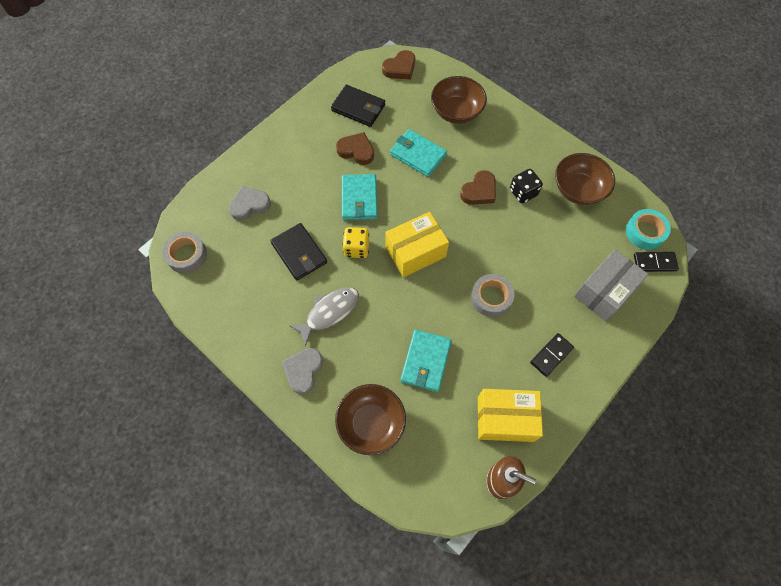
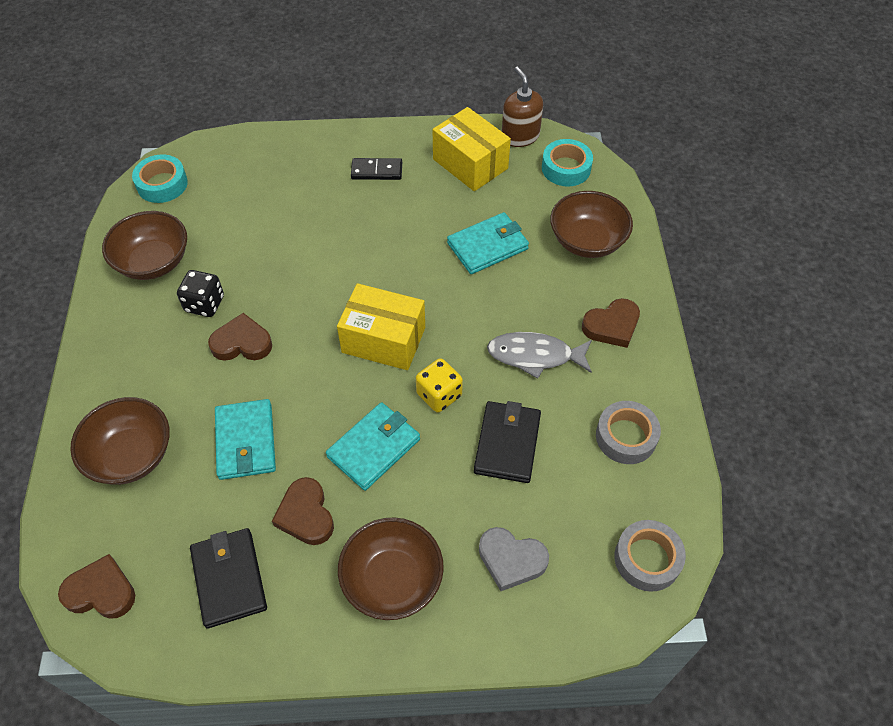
camera: 135 degrees left, 10 degrees down
(293, 158) = (392, 580): none -> brown bowl
(303, 371) = (612, 326): grey heart -> brown heart
(442, 478) = (566, 168): none -> turquoise tape
(491, 298) = (366, 245): grey tape -> grey tape (626, 437)
(604, 292) = (268, 174): grey box -> none
(654, 263) = (195, 160): black domino -> none

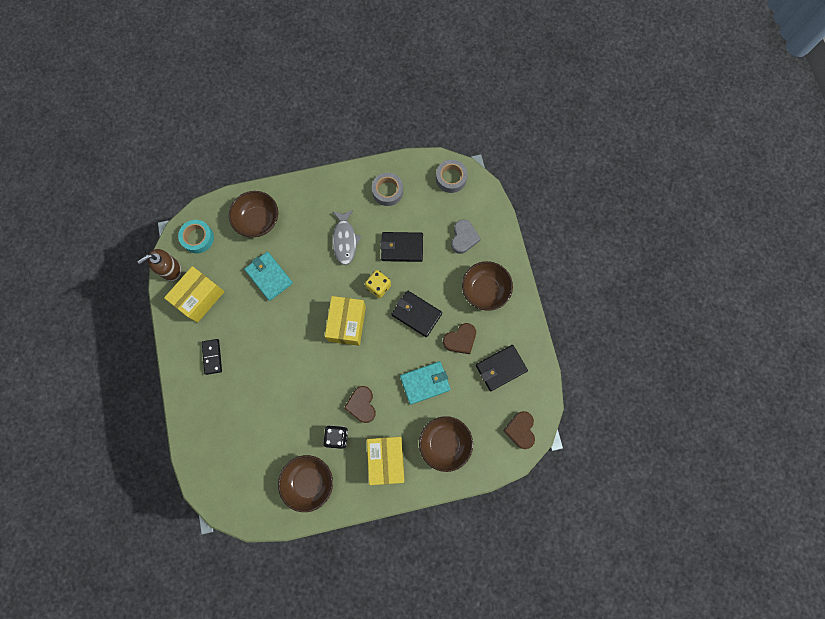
camera: 100 degrees left, 20 degrees up
(142, 365) = (386, 459): none -> yellow box
(162, 184) = (240, 501): turquoise tape -> none
(374, 448) = (416, 314): turquoise wallet -> black wallet
(612, 326) = (318, 202): brown heart -> none

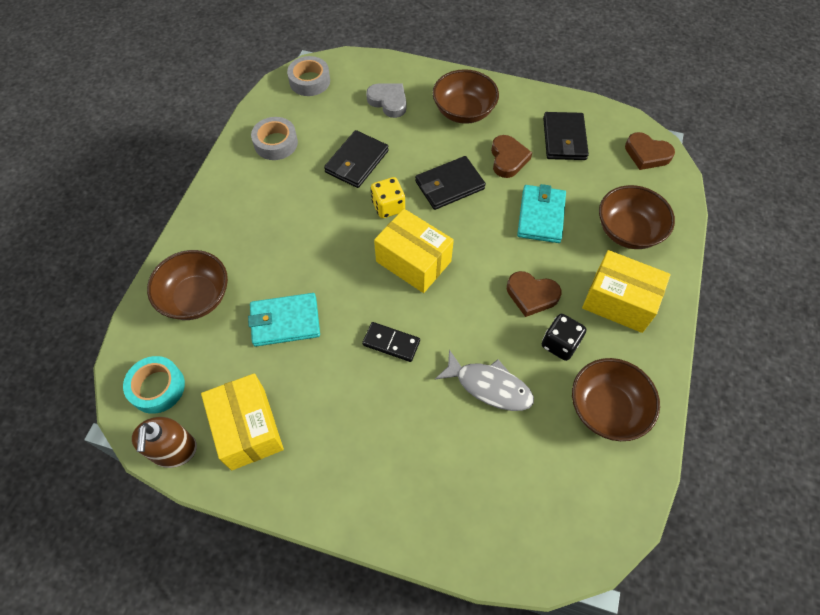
camera: 60 degrees left, 15 degrees down
(212, 357) = (350, 454): black domino -> black domino (391, 343)
(345, 240) = (302, 213): grey fish -> grey fish (489, 386)

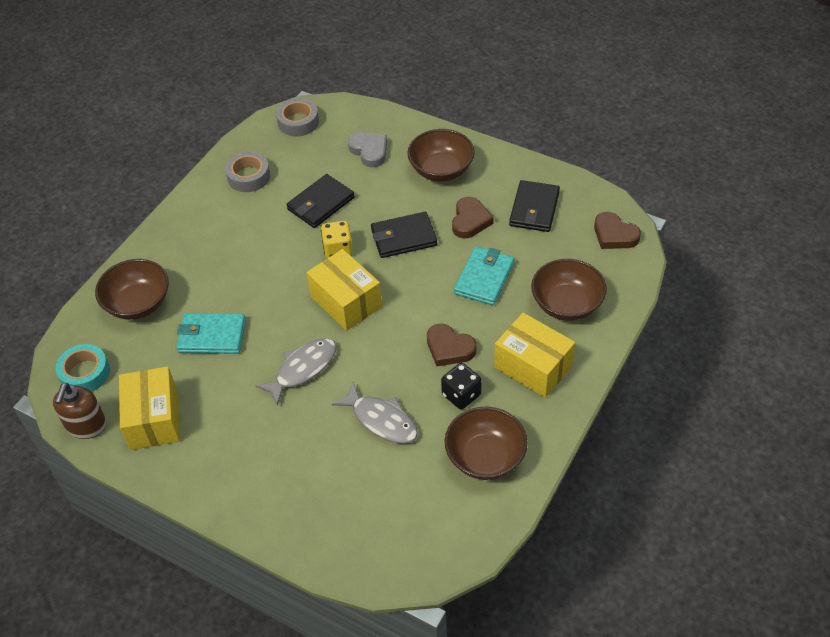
camera: 15 degrees right, 10 degrees down
(391, 343) = (303, 369): black domino -> grey fish

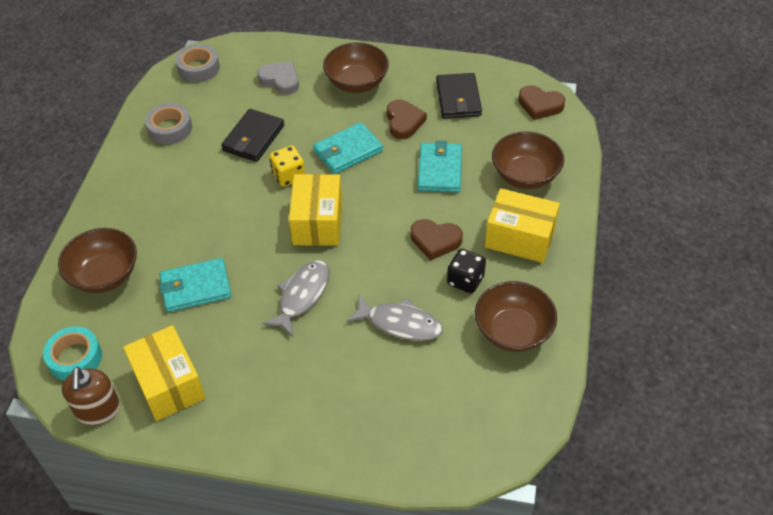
camera: 20 degrees left, 0 degrees up
(346, 302) = (317, 222): yellow box -> yellow box turned 60 degrees clockwise
(403, 237) = (348, 151): black wallet -> turquoise wallet

